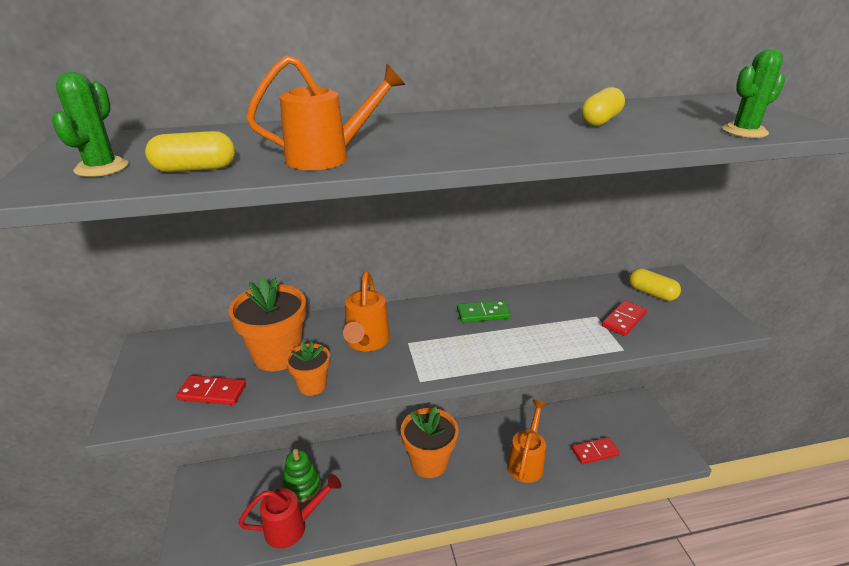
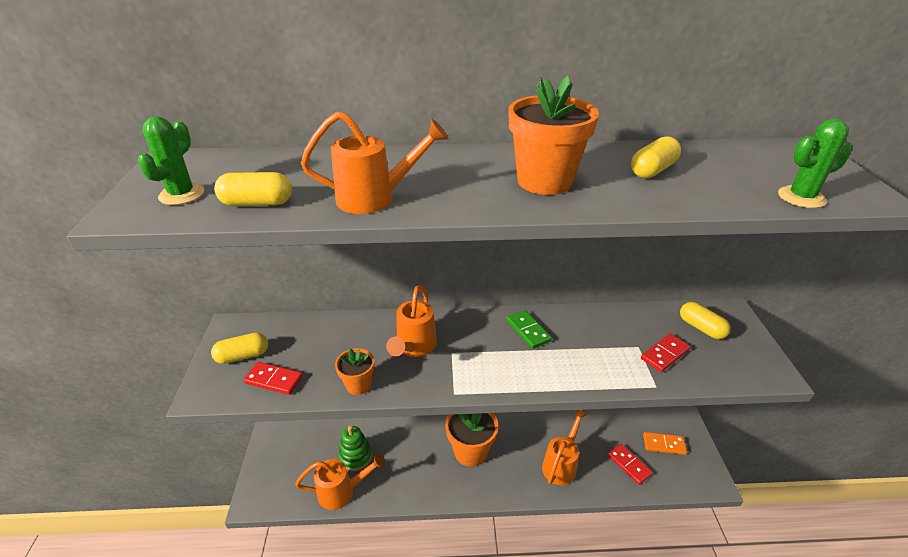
camera: 10 degrees right, 5 degrees up
(170, 372) = (243, 356): none -> yellow capsule
(277, 355) = (334, 350): orange flower pot -> orange flower pot (544, 181)
(293, 526) = (342, 491): red watering can -> orange watering can
(483, 313) = (528, 330): green domino -> green domino turned 60 degrees clockwise
(594, 452) = (629, 465): red domino -> red domino turned 60 degrees clockwise
(624, 427) = (664, 444): none -> orange domino

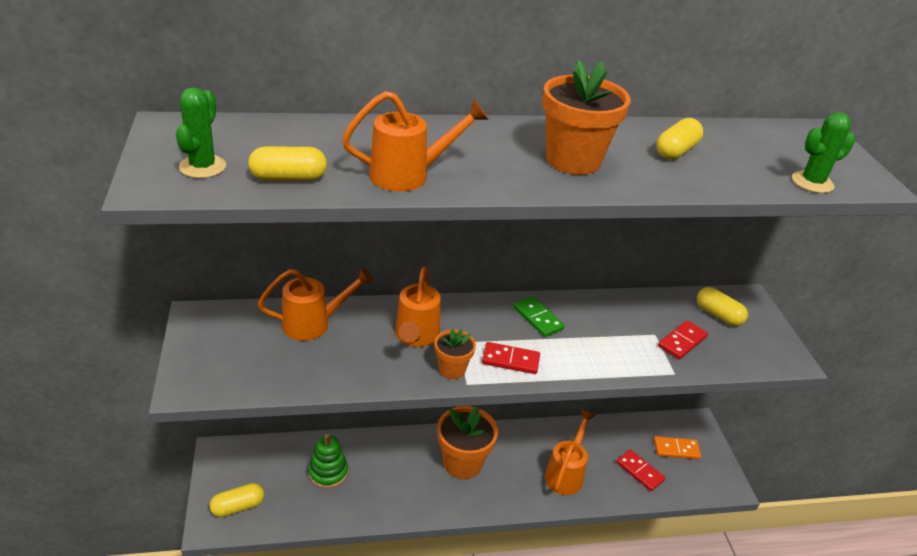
camera: 10 degrees left, 0 degrees up
(243, 356) = (221, 348): yellow capsule -> yellow capsule (238, 507)
(274, 380) = (264, 373): red domino -> red domino (510, 360)
(342, 491) = (318, 511): orange watering can -> orange watering can (314, 324)
(358, 385) = (361, 376): orange flower pot -> orange flower pot (452, 369)

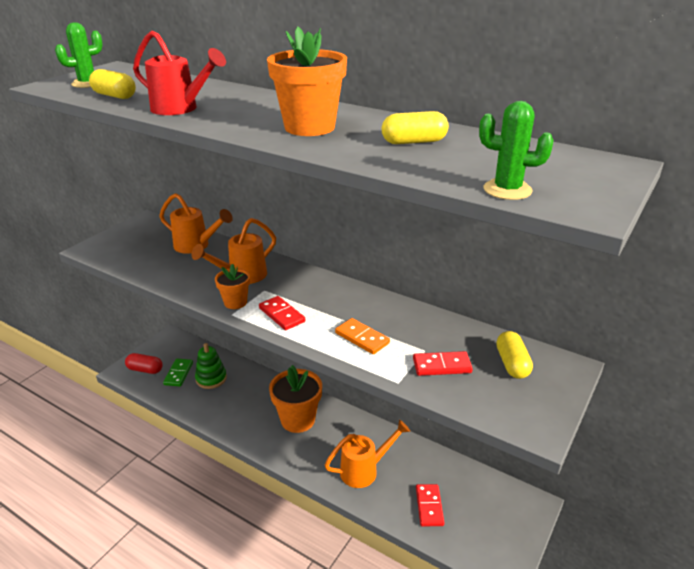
camera: 45 degrees right, 5 degrees down
(238, 507) = (145, 369): yellow capsule -> red capsule
(409, 175) = (180, 109): orange watering can -> red watering can
(538, 318) = (342, 300): green domino -> green domino (178, 374)
(676, 449) = (485, 511): orange domino -> orange domino (362, 338)

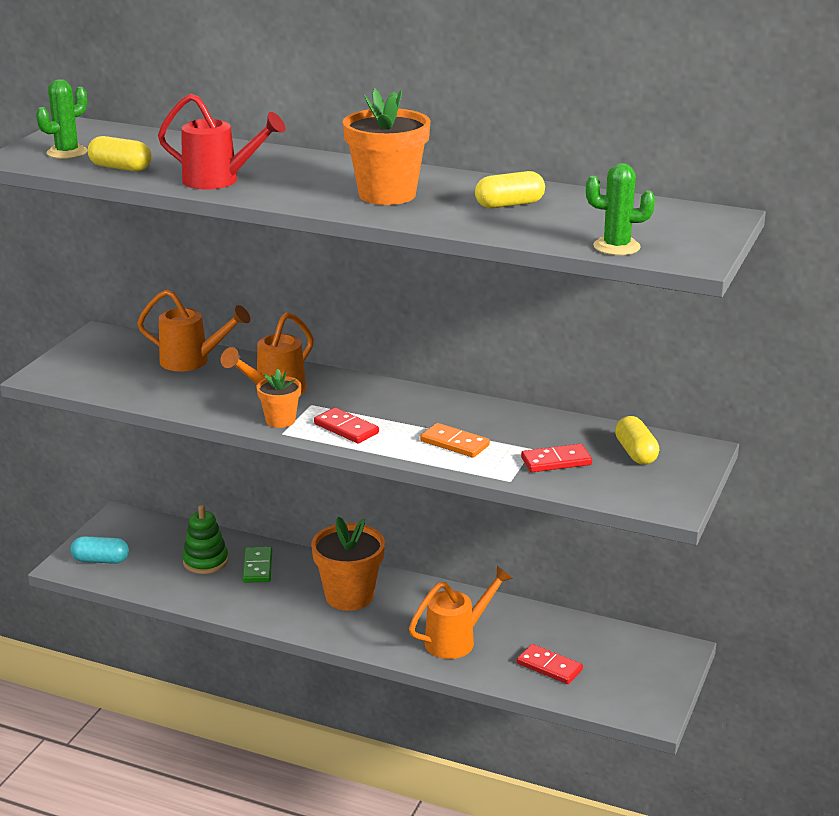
camera: 10 degrees left, 5 degrees down
(145, 369) = (101, 560): red capsule -> turquoise capsule
(178, 374) = (154, 560): green domino -> green domino (257, 567)
(429, 506) = (549, 666): red domino -> red domino turned 45 degrees counterclockwise

